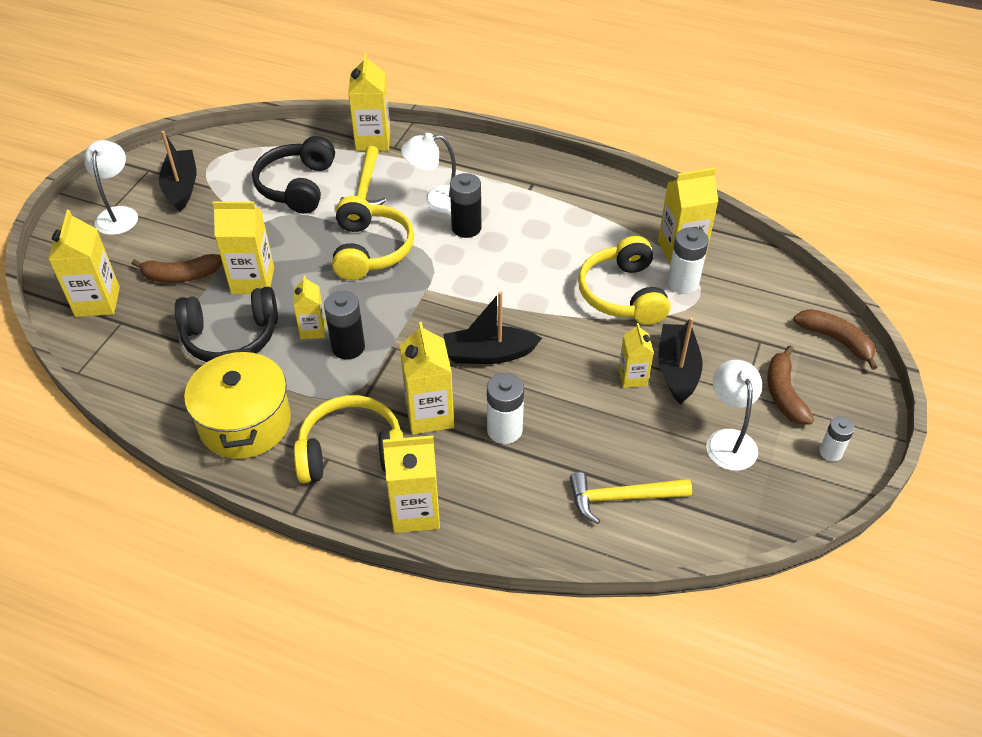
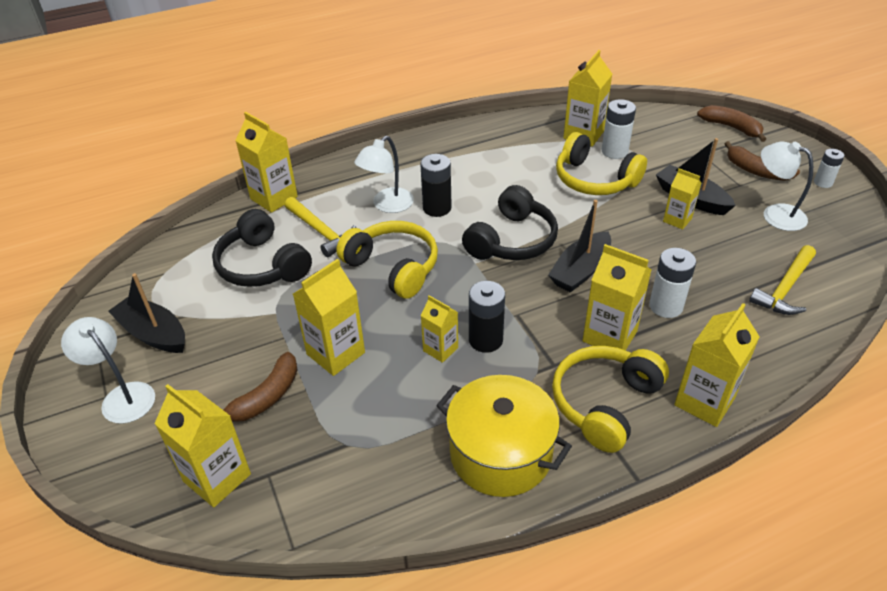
camera: 45 degrees left, 5 degrees down
(231, 337) = (385, 405): black headphones -> black headphones (512, 240)
(836, 340) = (731, 127): brown banana -> brown banana turned 45 degrees clockwise

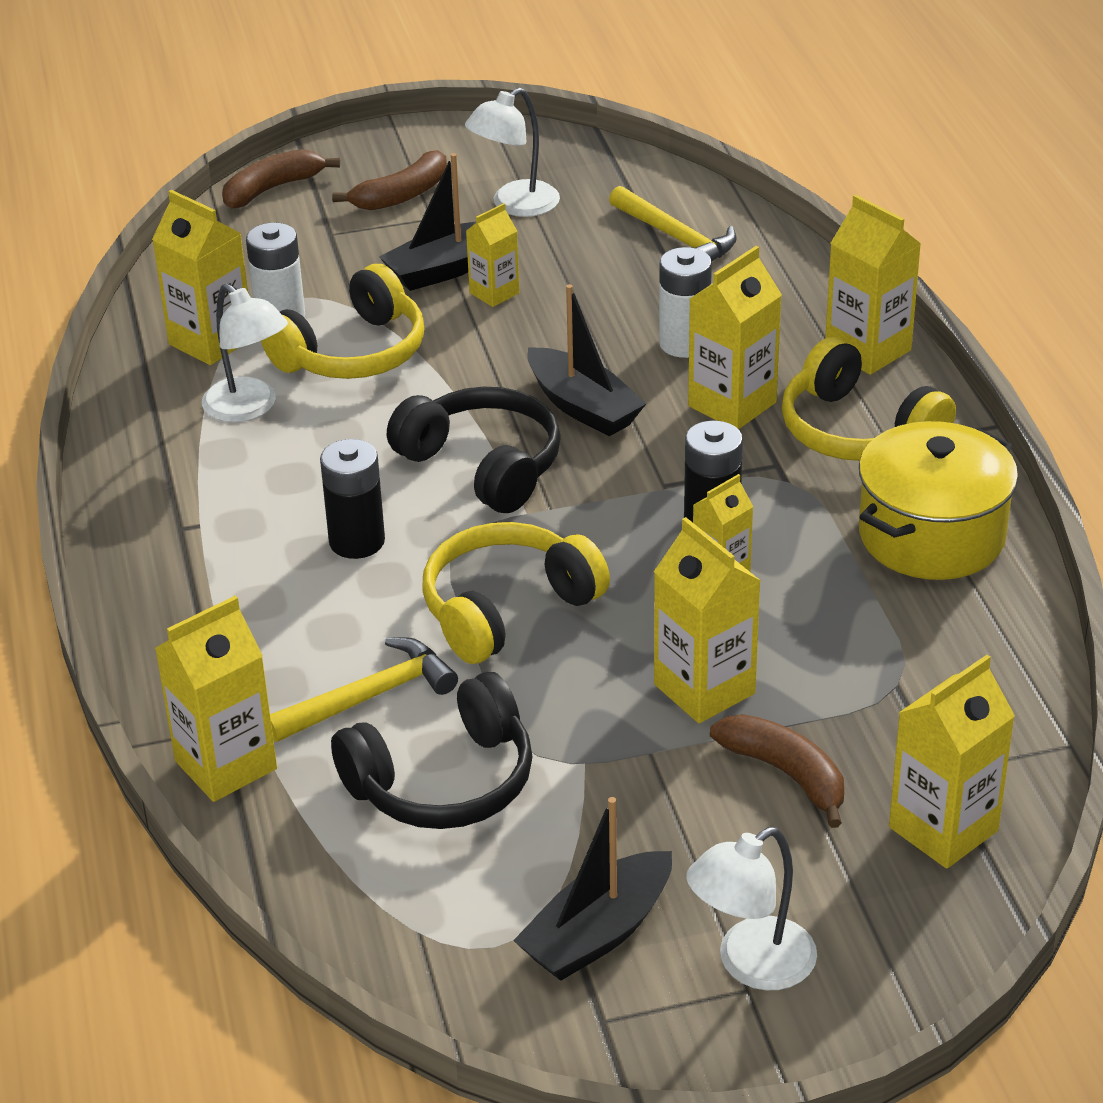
camera: 80 degrees left, 5 degrees down
(387, 205) = (322, 604): white lamp -> white lamp (249, 408)
(823, 182) = (458, 147): white battery -> none

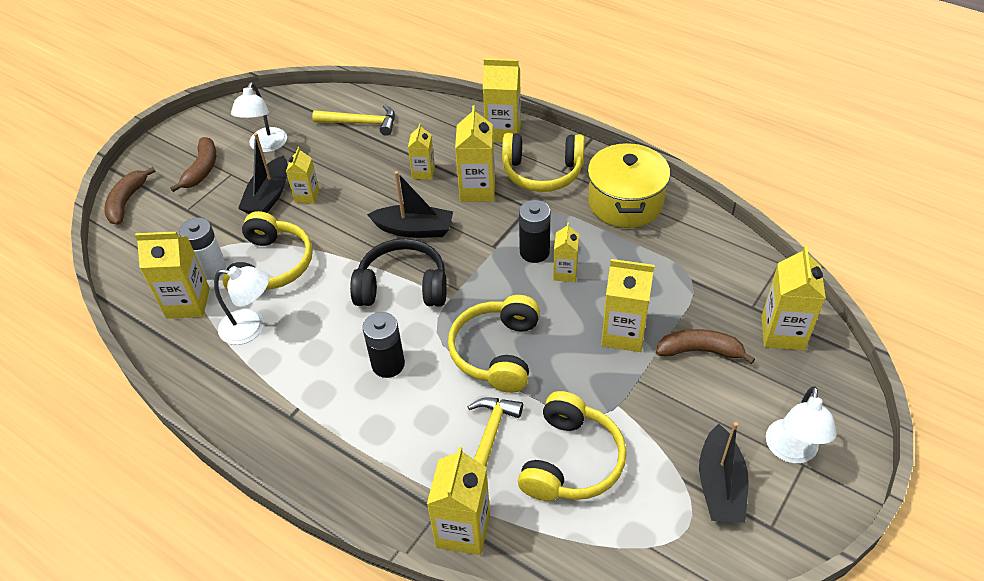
camera: 40 degrees left, 10 degrees up
(443, 781) = (571, 461): black headphones -> yellow headphones
(684, 343) = (423, 172): white battery -> yellow carton

